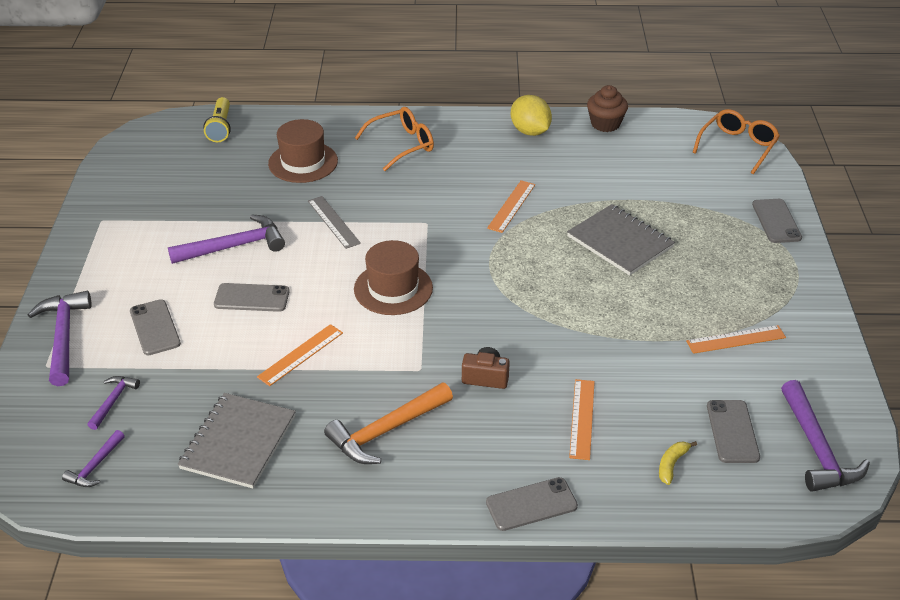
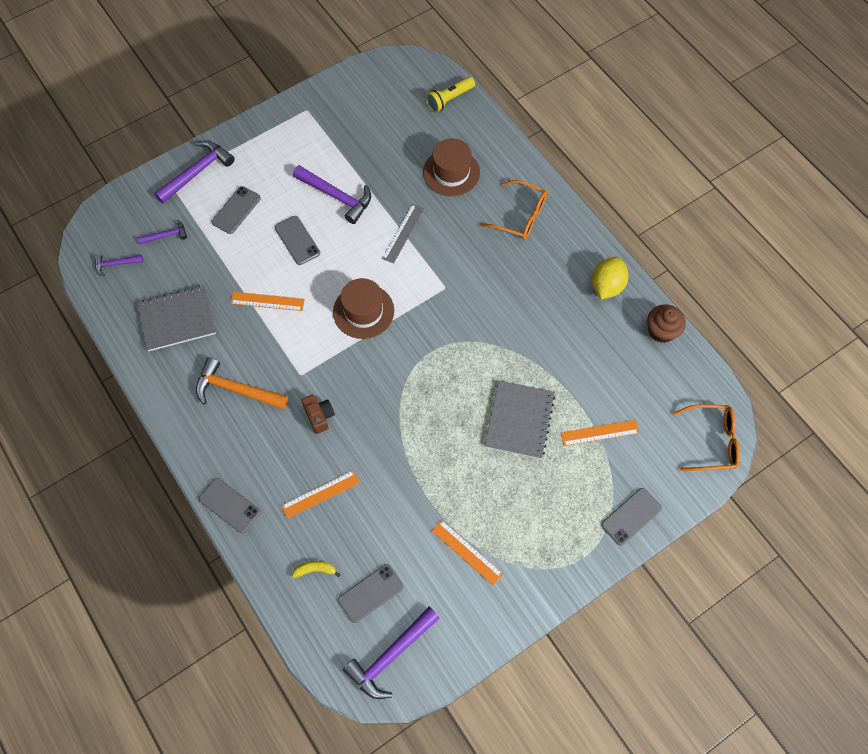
camera: 55 degrees right, 25 degrees up
(511, 206) = (505, 328): orange ruler -> orange ruler (599, 433)

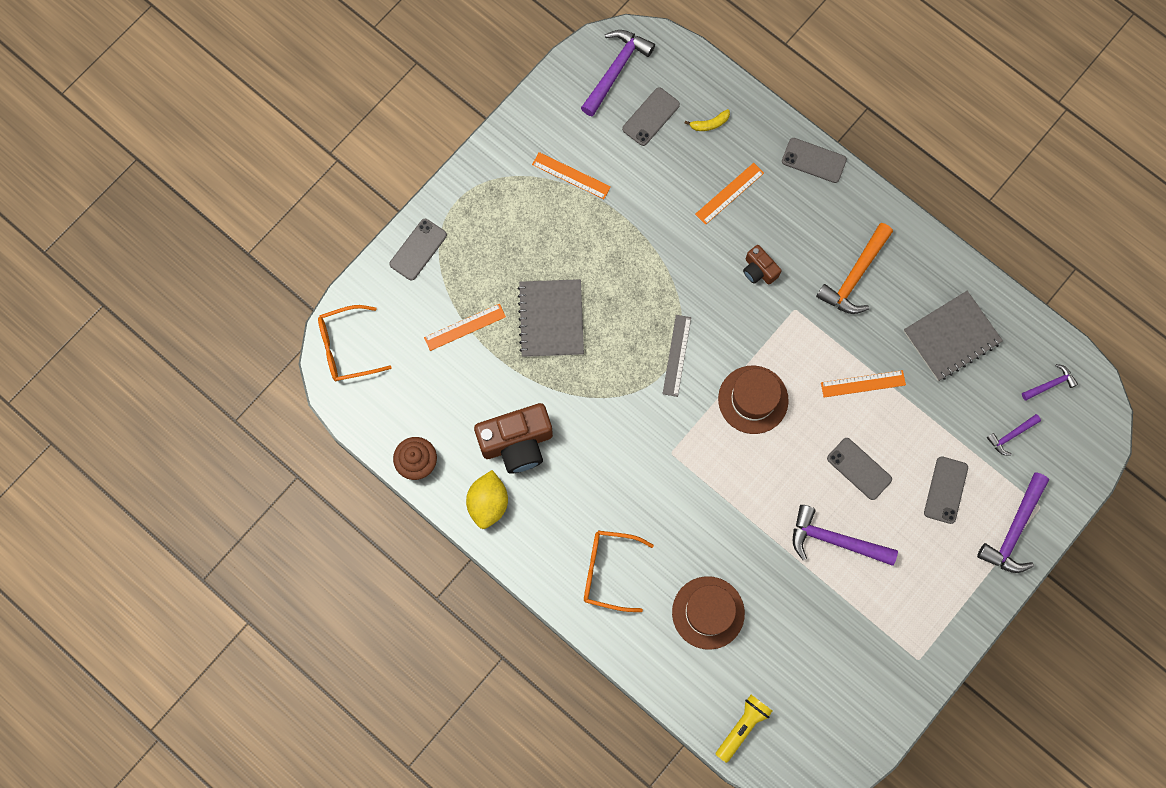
camera: 165 degrees right, 10 degrees up
(236, 390) = (855, 276): orange hammer -> orange hammer turned 120 degrees clockwise
(403, 233) = (740, 511): grey ruler -> grey ruler (676, 355)
(573, 326) = (517, 443): none -> brown camera

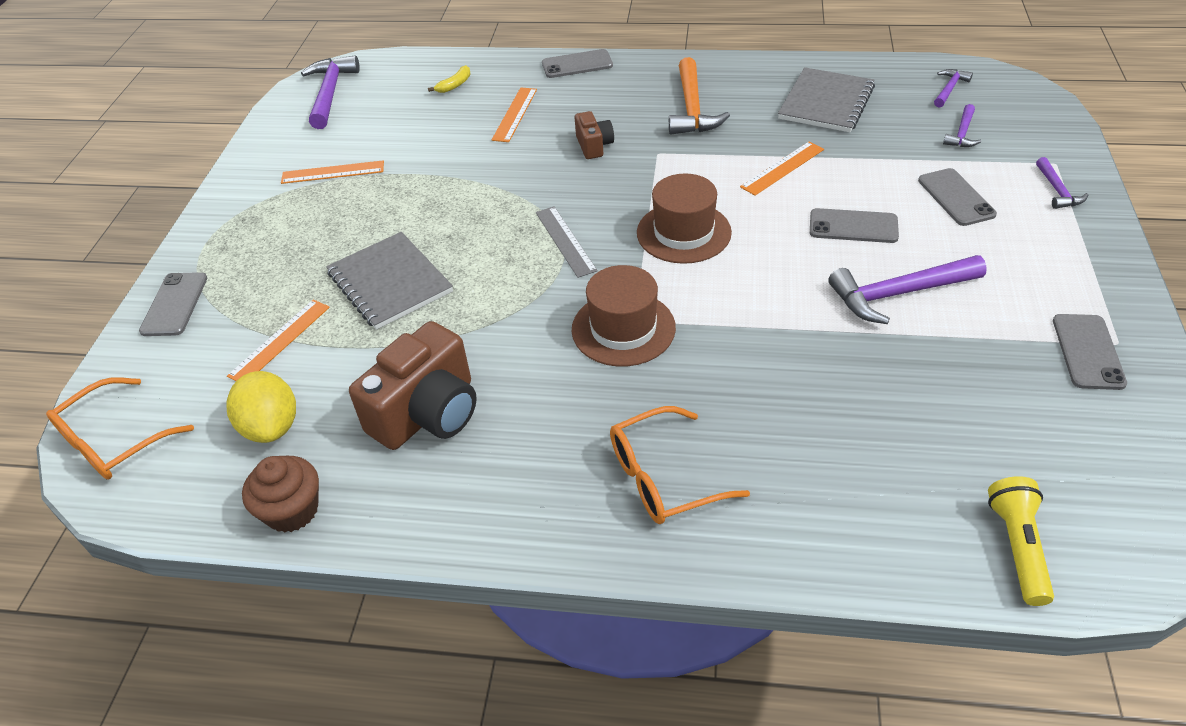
camera: 30 degrees left, 30 degrees down
(488, 503) = (432, 499): yellow lemon -> yellow lemon (271, 427)
(651, 117) = (390, 104): grey phone -> grey phone (1088, 351)
(708, 612) = (834, 445): brown hat -> brown hat (623, 328)
(759, 270) = (594, 146): brown camera -> brown camera turned 120 degrees counterclockwise
(1014, 530) = (1057, 190): purple hammer -> purple hammer, size x0.54

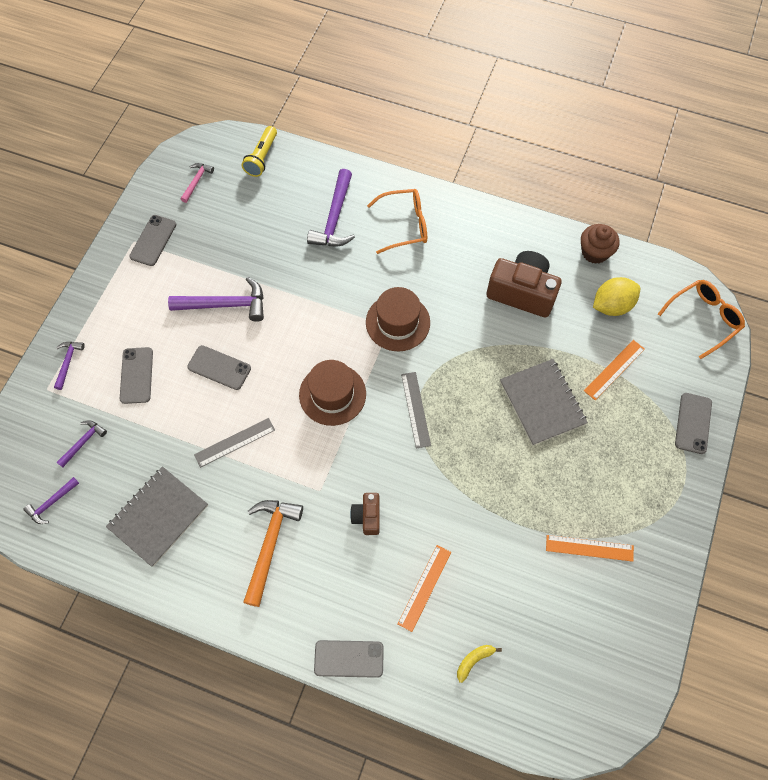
camera: 170 degrees left, 20 degrees up
(271, 427) = (612, 305): yellow lemon -> yellow lemon turned 75 degrees clockwise
(330, 93) = (599, 688): purple hammer -> purple hammer (335, 218)
(427, 413) = (522, 292): brown camera -> brown camera turned 60 degrees clockwise
(782, 168) = (235, 442): orange ruler -> grey ruler
(1105, 466) = (196, 181): none -> pink hammer

